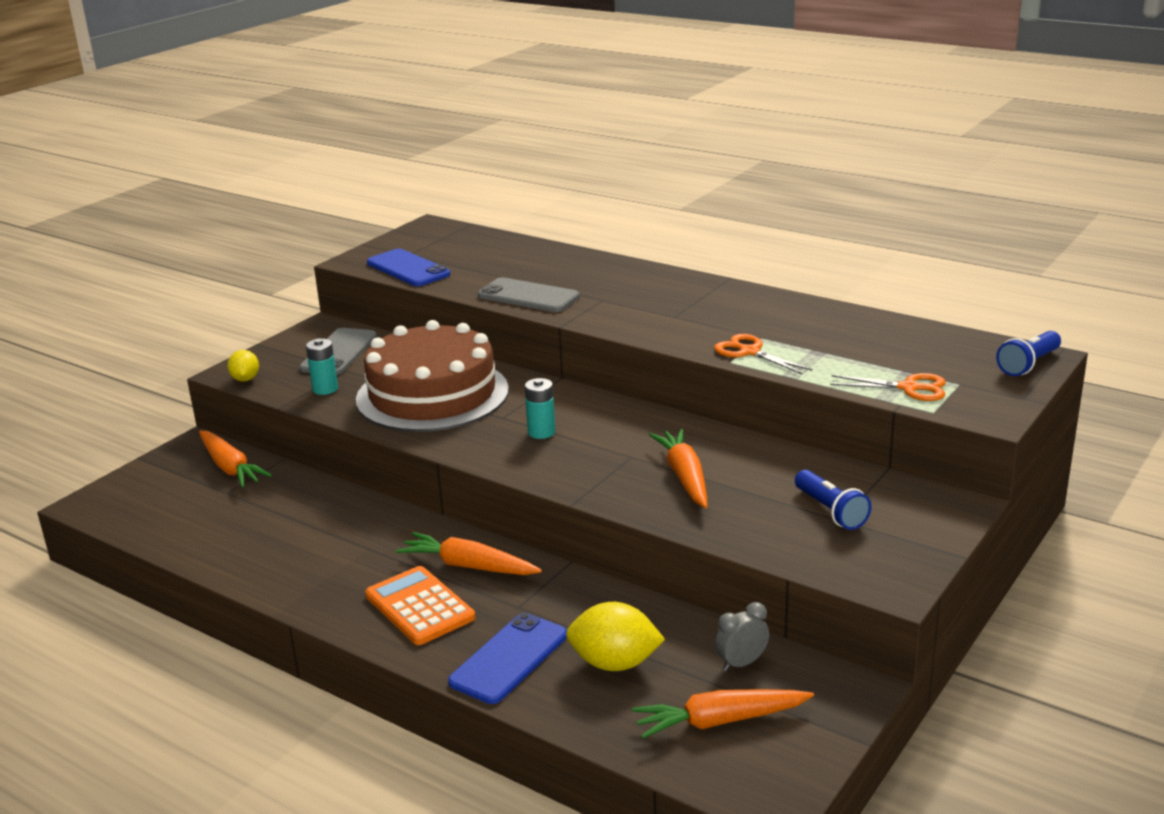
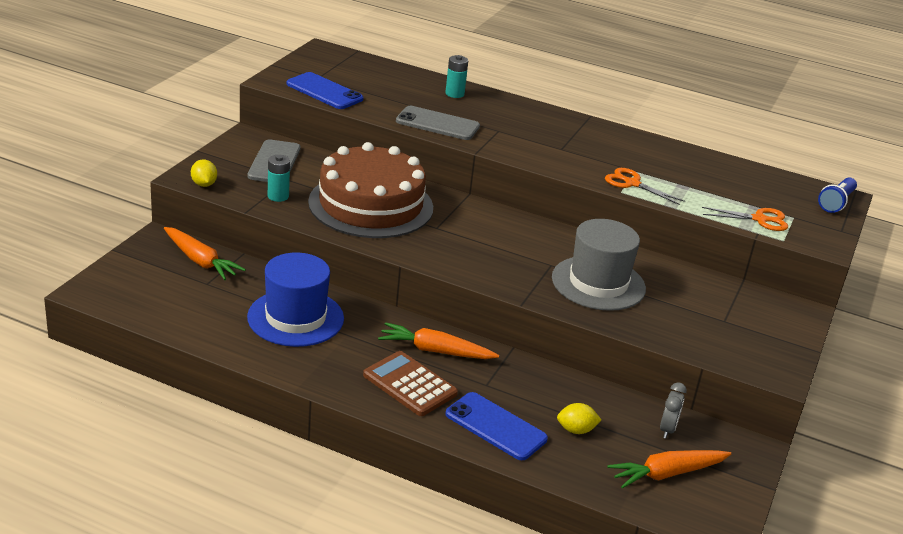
camera: 15 degrees left, 5 degrees up
(313, 529) = (295, 318): none -> blue hat
(420, 607) = (410, 384): orange calculator -> brown calculator
(509, 658) = (495, 426): blue phone -> blue phone turned 75 degrees counterclockwise
(541, 432) = (473, 242): turquoise battery -> turquoise battery (454, 94)
(614, 663) = (576, 430): yellow lemon -> yellow lemon, size x0.60
(684, 477) = (598, 283): orange carrot -> grey hat
(741, 663) = (667, 429): grey clock -> grey clock turned 150 degrees clockwise
(830, 511) = (715, 314): blue flashlight -> none

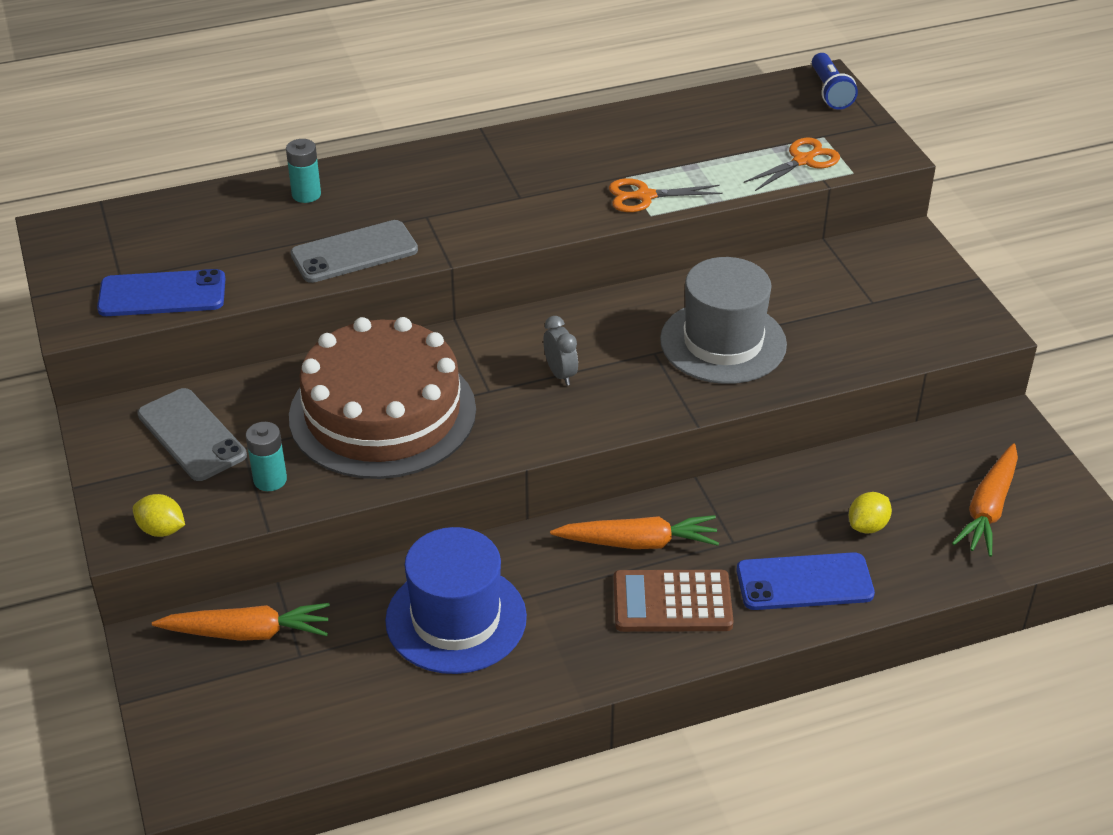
camera: 40 degrees left, 10 degrees up
(435, 351) = (638, 542): orange carrot -> orange carrot turned 150 degrees counterclockwise
(667, 429) = (929, 460): grey clock -> grey clock (560, 374)

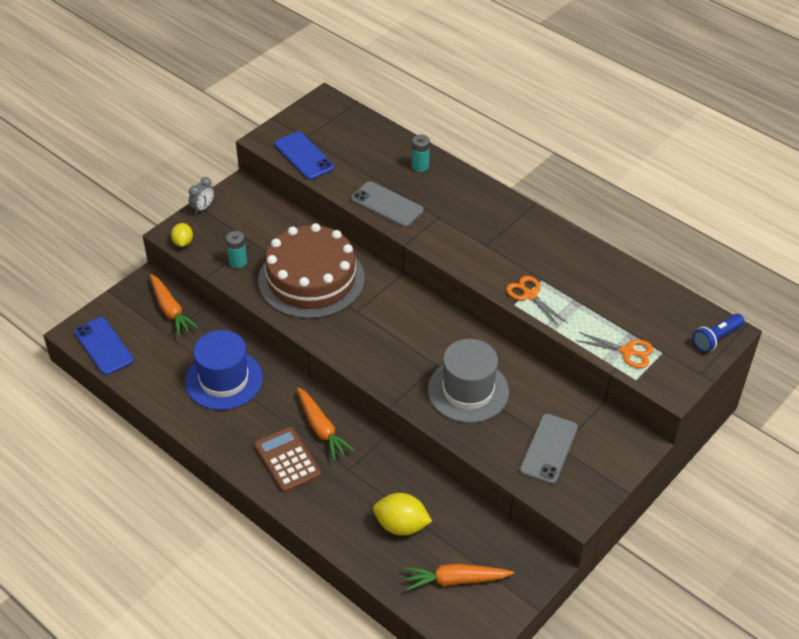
camera: 60 degrees right, 5 degrees up
(192, 435) = (249, 221): grey phone -> grey phone (548, 449)
(560, 374) = (390, 333): grey clock -> grey clock (203, 208)
(804, 582) = (338, 512): blue phone -> blue phone (103, 346)
(867, 526) = (401, 525): yellow lemon -> yellow lemon, size x1.66

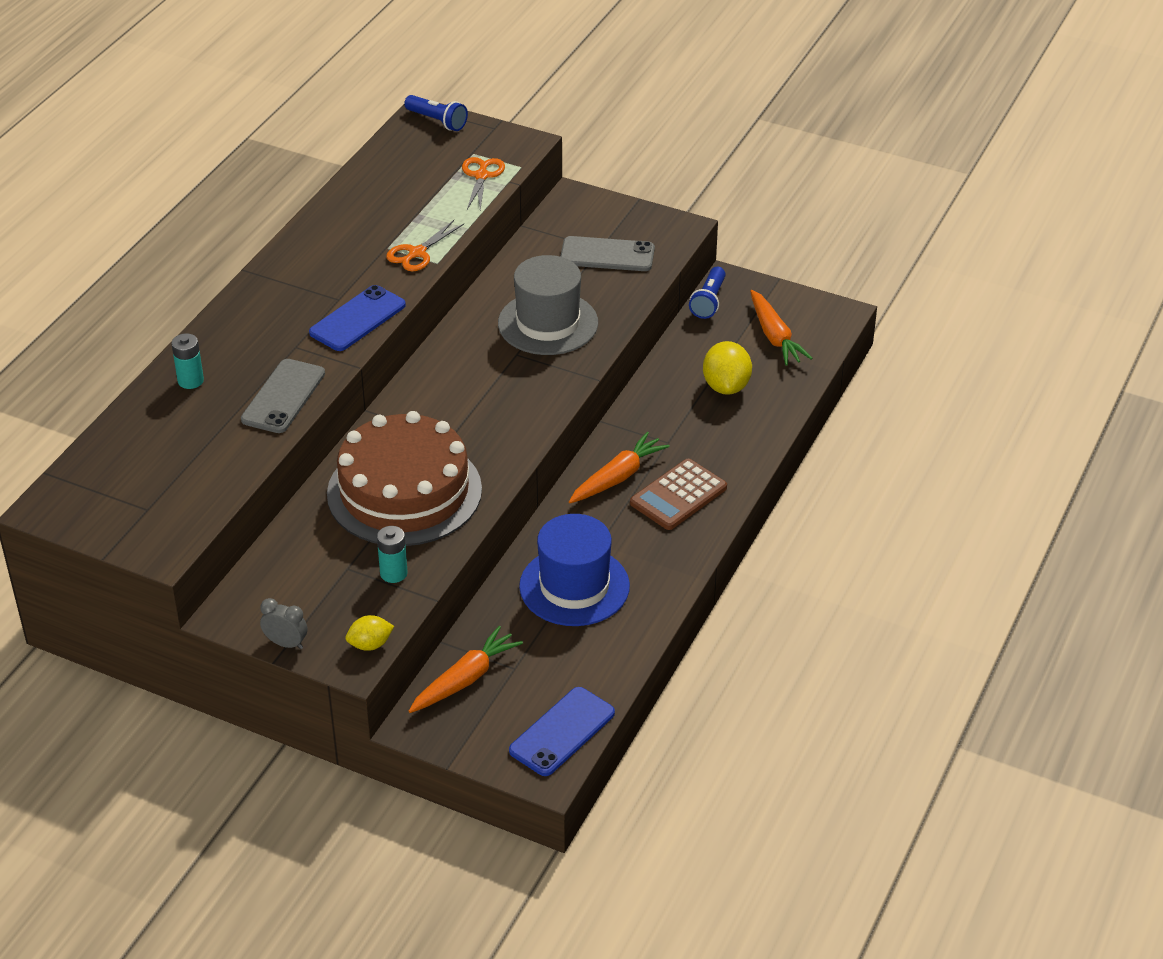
camera: 105 degrees left, 5 degrees down
(304, 156) = (194, 500): blue phone -> blue phone (357, 319)
(517, 545) = (709, 301): none -> blue flashlight

